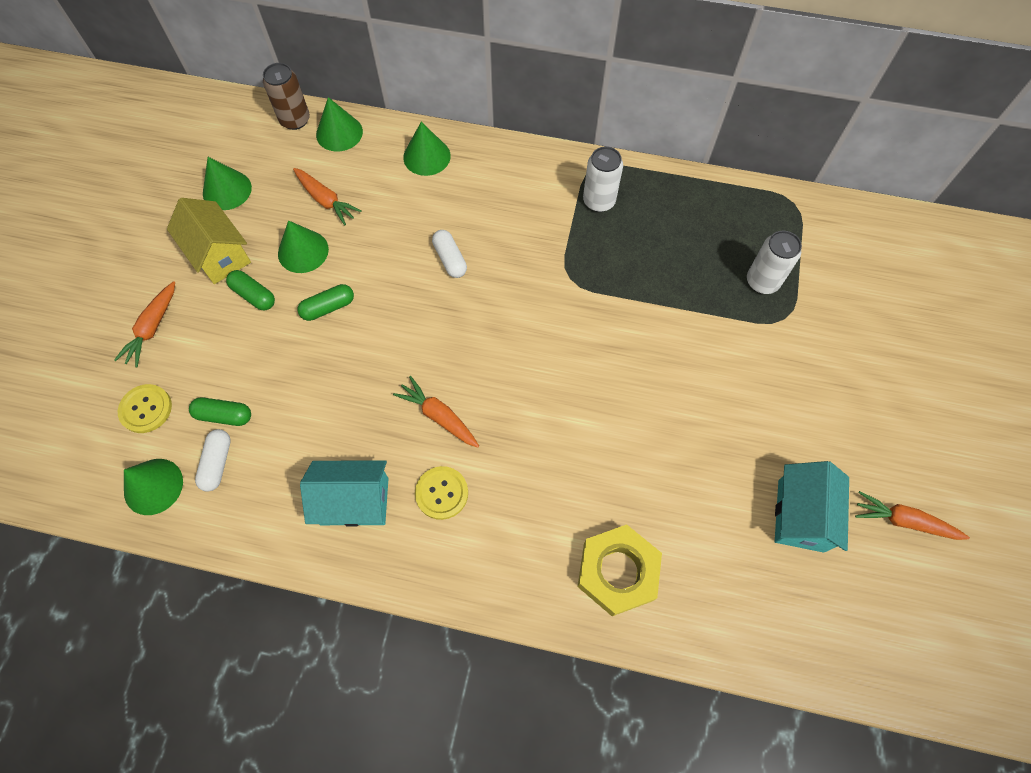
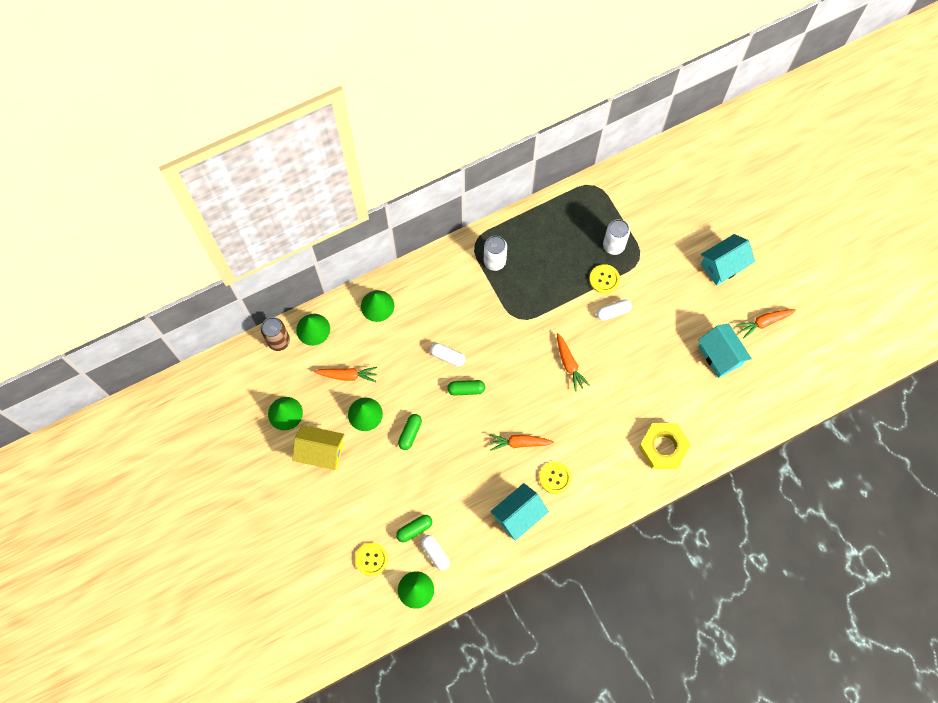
camera: 40 degrees left, 5 degrees up
(152, 328) = (329, 518): orange carrot -> orange carrot (569, 364)
(254, 295) = (364, 458): green capsule -> green capsule (466, 389)
(695, 355) = (613, 312): none -> white capsule
(717, 310) = (604, 279): none -> yellow button
(897, 406) = (723, 266): none -> turquoise house

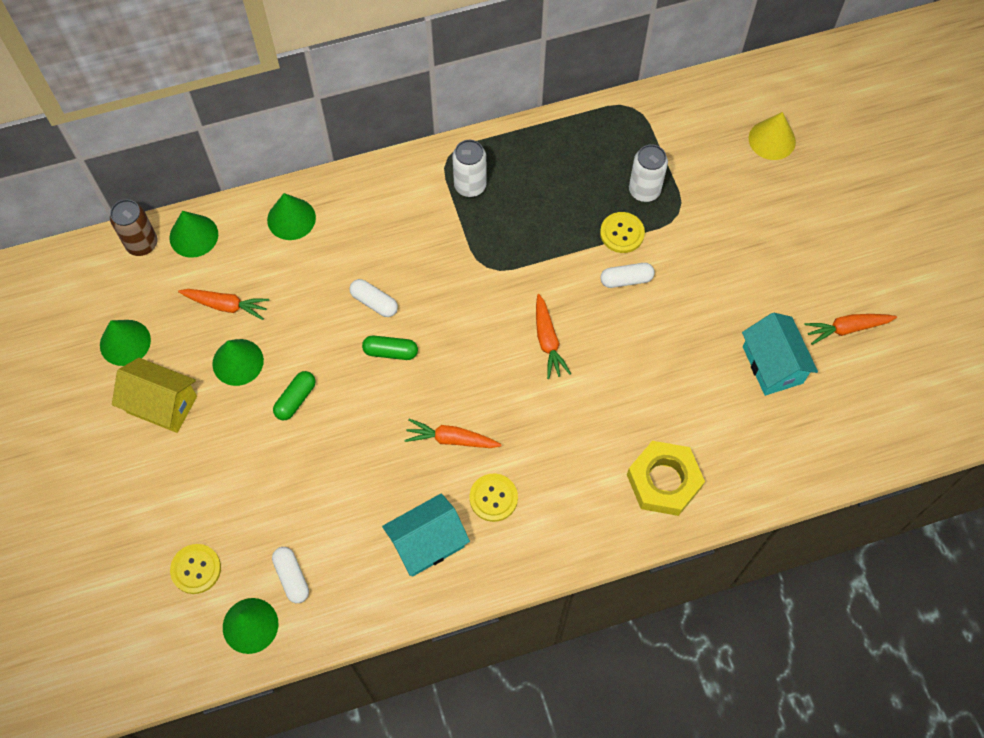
camera: 10 degrees right, 5 degrees down
(414, 529) = (269, 537): green capsule -> none
(693, 194) = (772, 140): none -> yellow cone
(723, 266) = (798, 241): turquoise house -> none

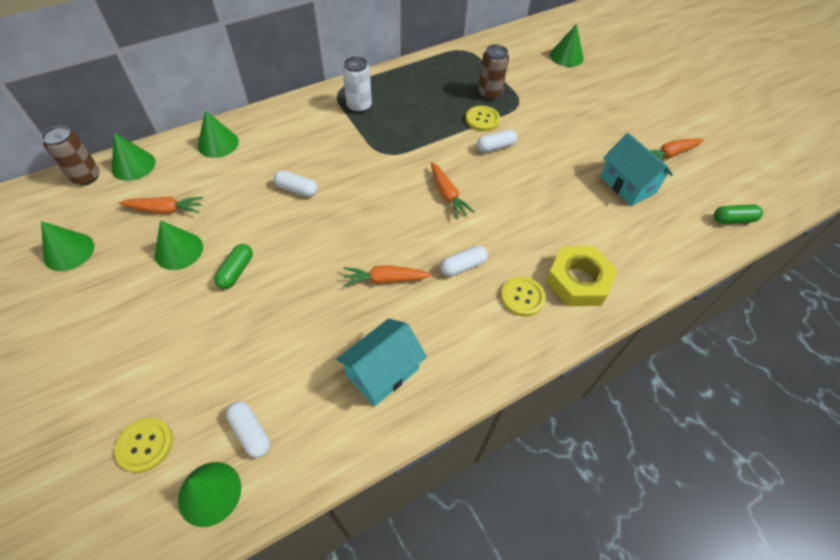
camera: 15 degrees left, 10 degrees down
(162, 404) = (105, 296): yellow house -> none
(390, 352) = (317, 222): green capsule -> green capsule (733, 220)
(493, 498) = (435, 321): yellow button -> yellow button (522, 297)
(540, 439) = (463, 266): none -> white capsule
(644, 190) = (489, 93): white can -> brown can
(772, 140) = (566, 56): yellow cone -> green cone

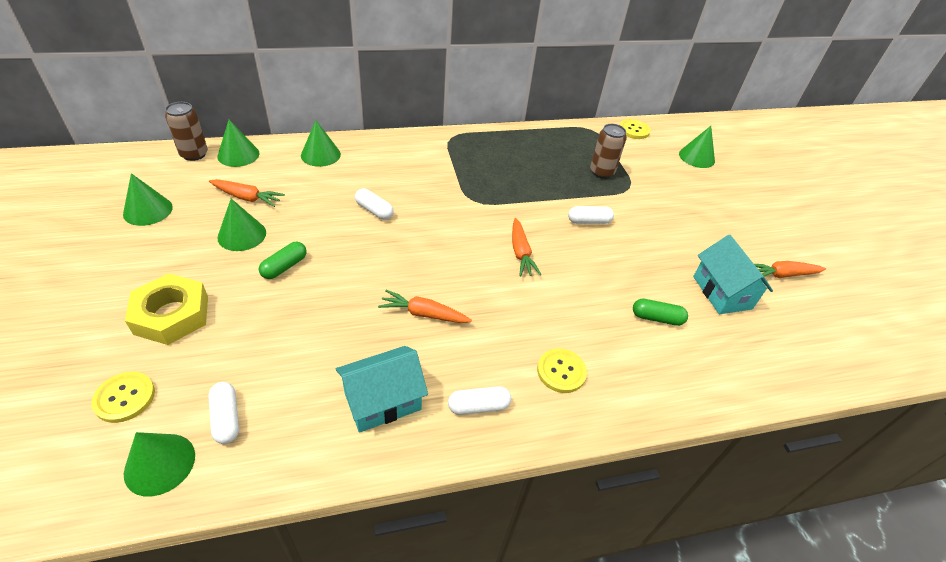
camera: 15 degrees right, 10 degrees down
(359, 106) = (466, 154): white can -> none
(463, 266) = (509, 323): white capsule -> white capsule (478, 406)
(482, 119) = (585, 193): yellow button -> yellow button (634, 130)
(578, 281) = (630, 373): yellow nut -> yellow nut (171, 315)
(733, 220) = (838, 360): green capsule -> green capsule (656, 318)

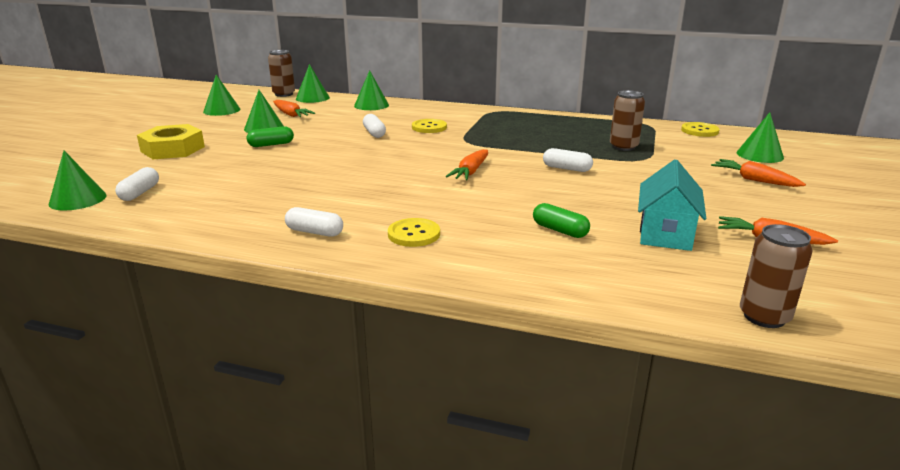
camera: 35 degrees right, 20 degrees down
(124, 398) = (99, 172): yellow button -> yellow button (429, 127)
(382, 401) = (247, 211): turquoise house -> none
(424, 314) = (339, 183): orange carrot -> orange carrot (754, 180)
(841, 371) = (764, 317): none -> brown can

